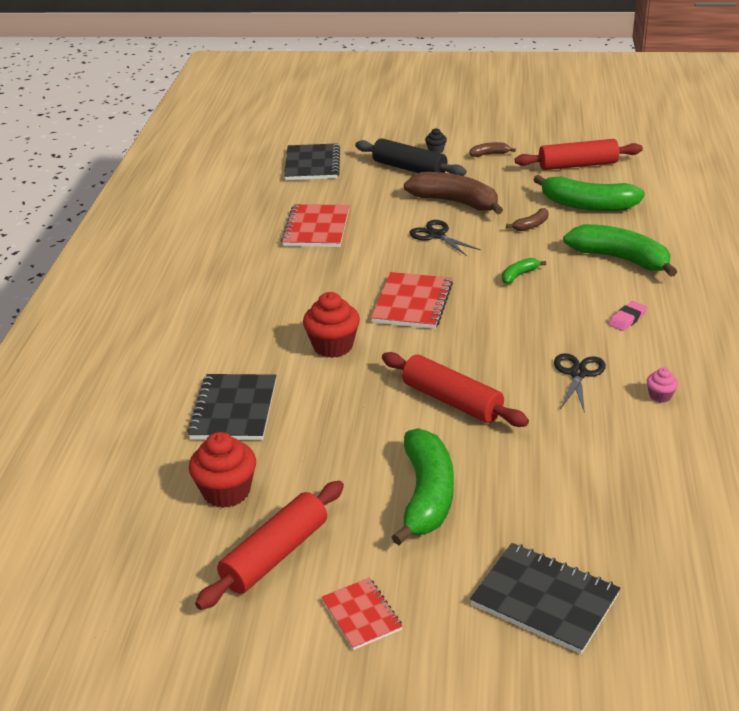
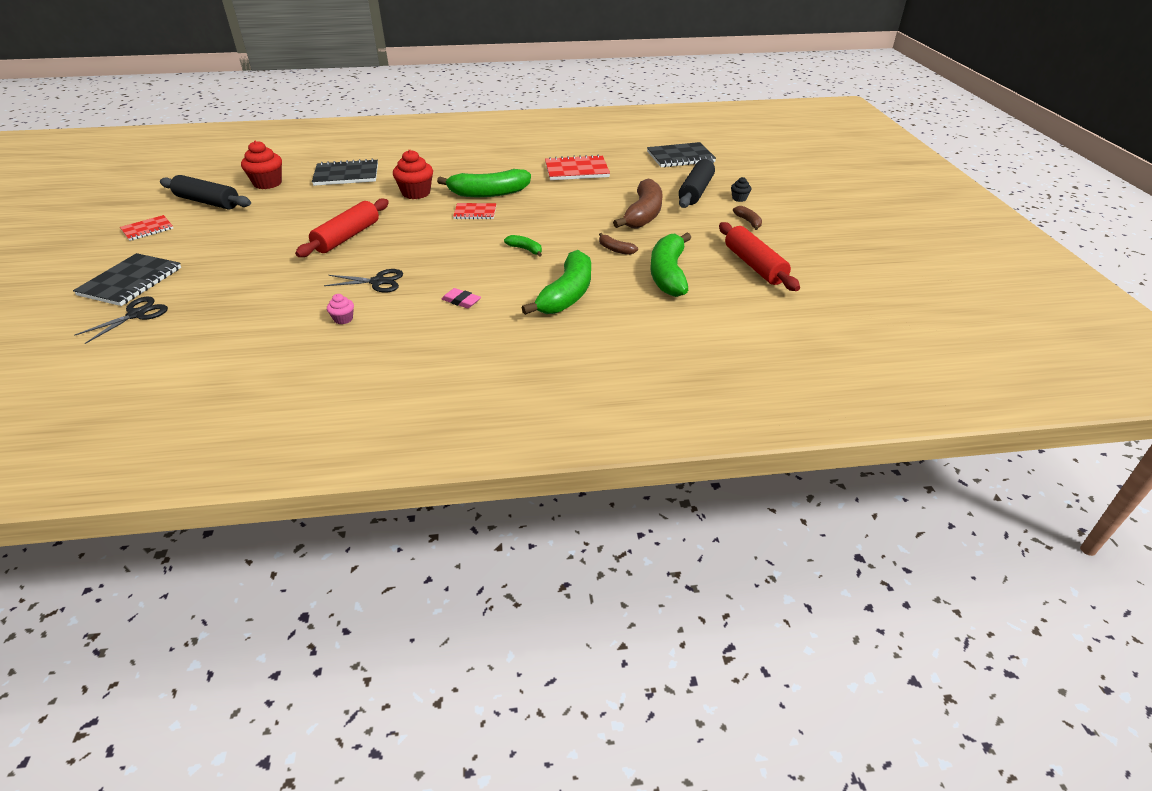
camera: 75 degrees right, 5 degrees up
(275, 555) = (208, 202): red rolling pin -> black rolling pin
(412, 303) = (475, 212): red notebook -> red notebook, size x0.60
(426, 496) = (245, 237): green banana -> green banana (488, 193)
(436, 235) = (582, 212): black scissors -> black scissors (136, 314)

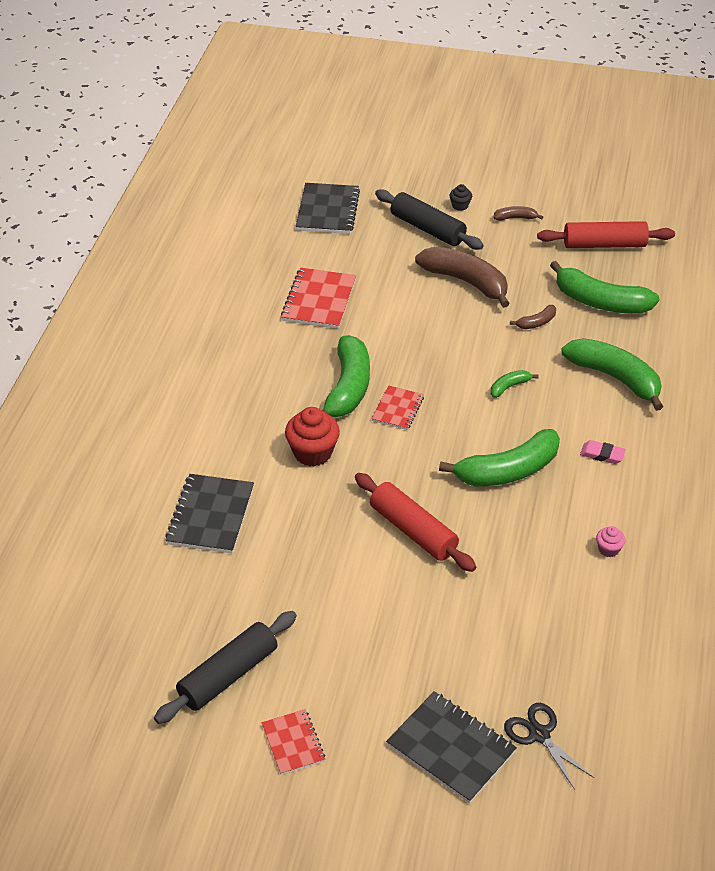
camera: 70 degrees left, 5 degrees up
(267, 183) = (193, 605): red cupcake -> none
(377, 282) = (538, 514): black scissors -> none
(424, 262) = (507, 471): none -> green banana
(461, 301) = (602, 454): pink eraser -> pink eraser turned 60 degrees clockwise

